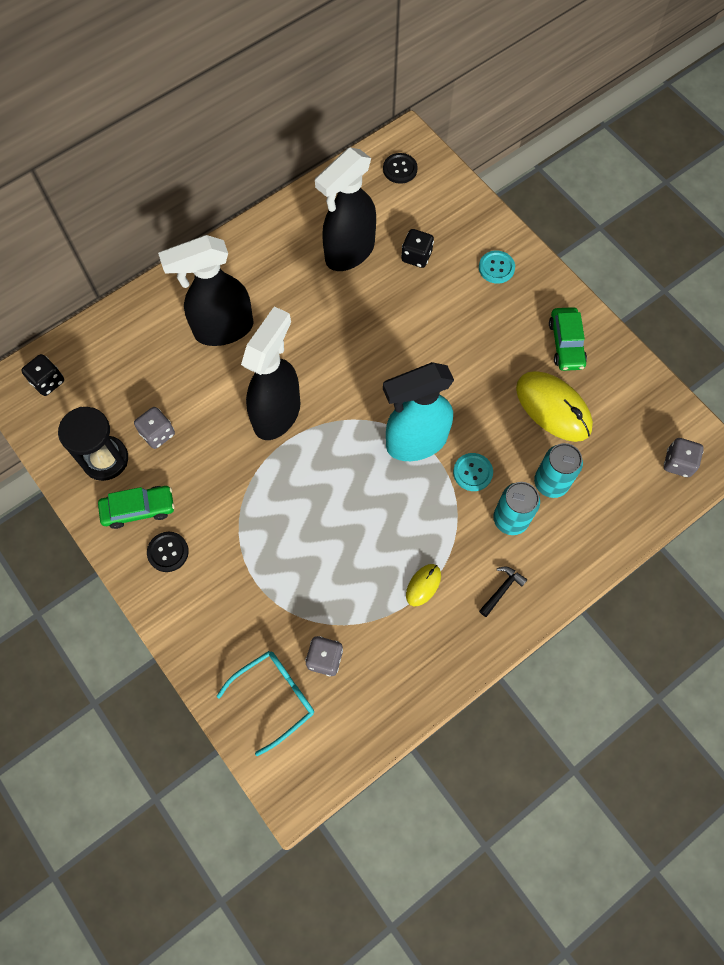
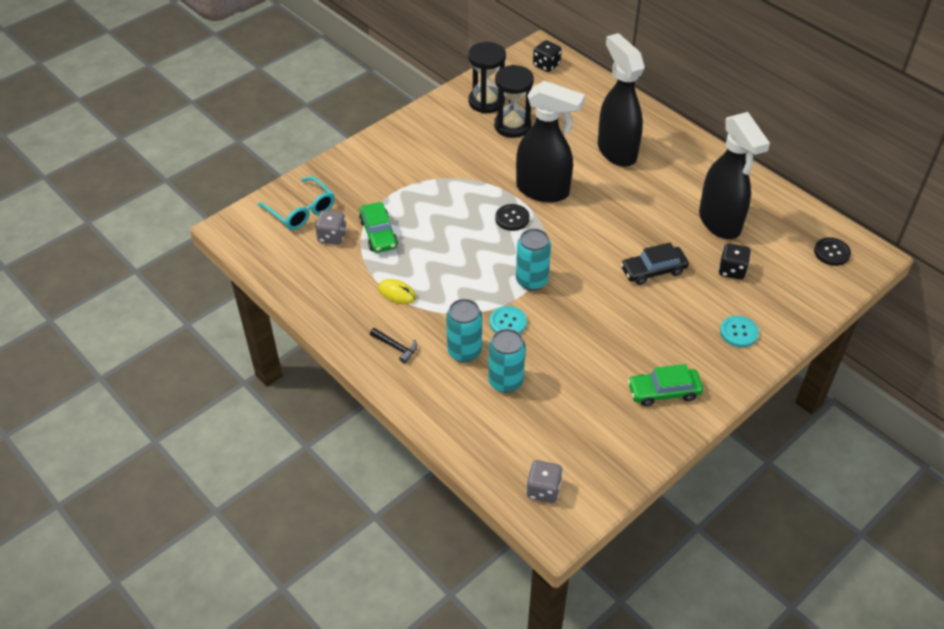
camera: 85 degrees right, 20 degrees down
(138, 509) = (447, 123): green car -> green car (378, 233)
(157, 434) = (512, 126): grey dice -> black hourglass
(168, 552) = (414, 142): black button -> black button (512, 218)
(349, 253) = (720, 223): black spray bottle -> black spray bottle turned 150 degrees counterclockwise
(410, 325) = (653, 270): none -> black car
(415, 442) = (531, 281): turquoise spray bottle -> turquoise can
(553, 408) = (587, 382): yellow mouse -> none

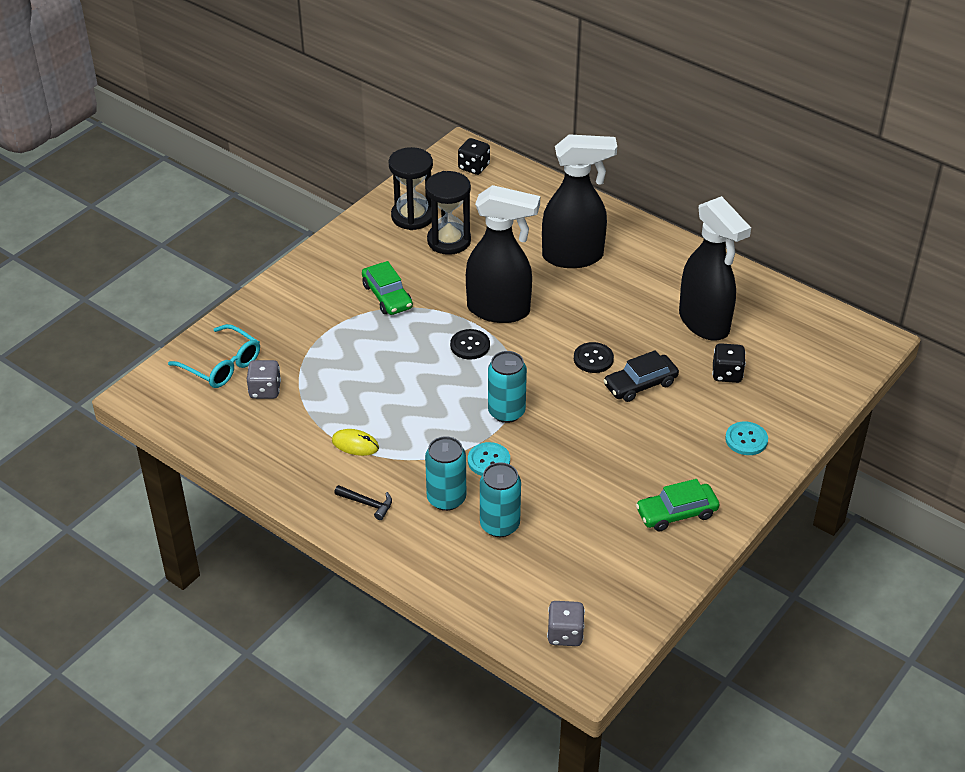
camera: 10 degrees left, 5 degrees down
(378, 233) = (319, 380): green car -> green car (387, 296)
(616, 151) = (573, 257): black spray bottle -> black spray bottle turned 120 degrees clockwise
(832, 252) = (832, 341): black button -> black button (593, 359)

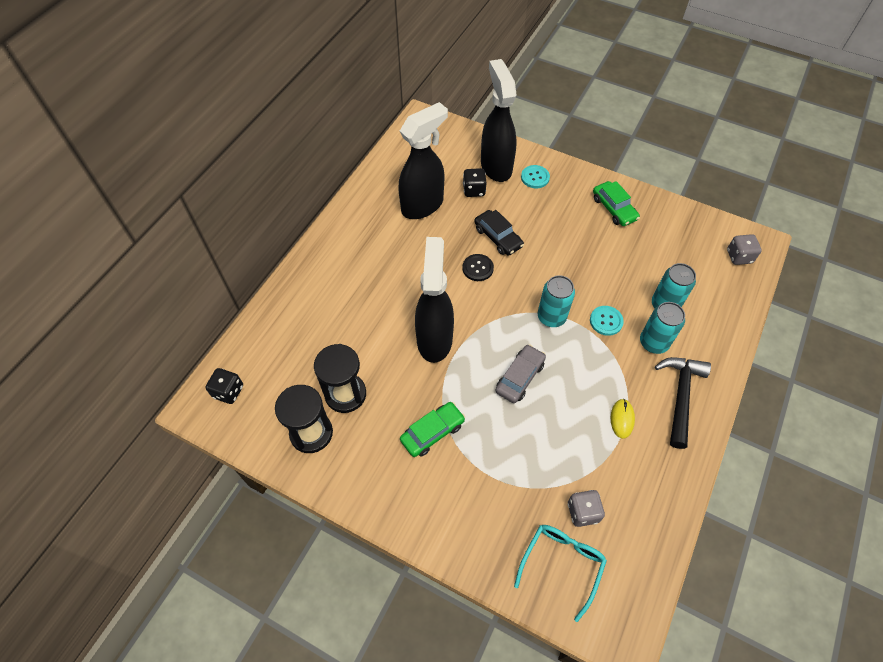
camera: 100 degrees left, 15 degrees up
(367, 504) = (680, 396): black hammer -> black hammer, size x2.03
(432, 370) = (520, 377): none -> grey car
(470, 345) = (482, 354): black button -> none
(573, 257) = (356, 294): black spray bottle -> black spray bottle (496, 166)

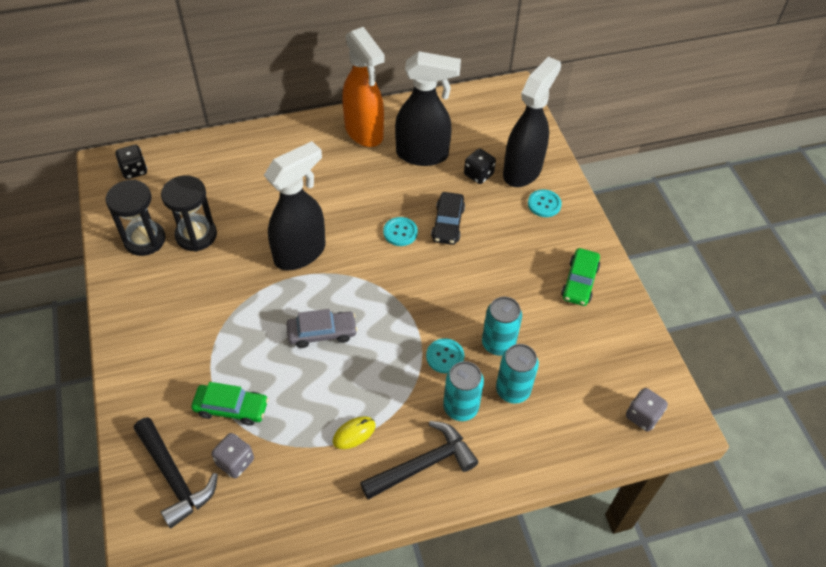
camera: 45 degrees right, 5 degrees down
(364, 221) = (364, 132): none -> orange spray bottle
(432, 432) = (214, 311): green car -> green car (231, 408)
(477, 268) = (400, 232): black button -> turquoise button
(551, 317) = (406, 314): turquoise can -> turquoise can (498, 344)
(562, 564) = (174, 477): turquoise glasses -> black hammer

